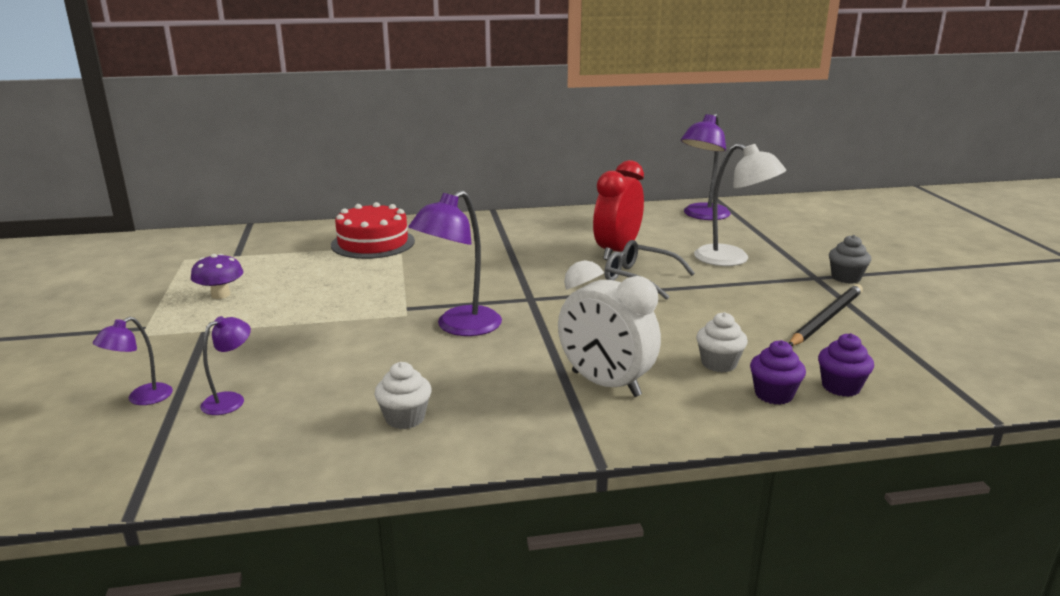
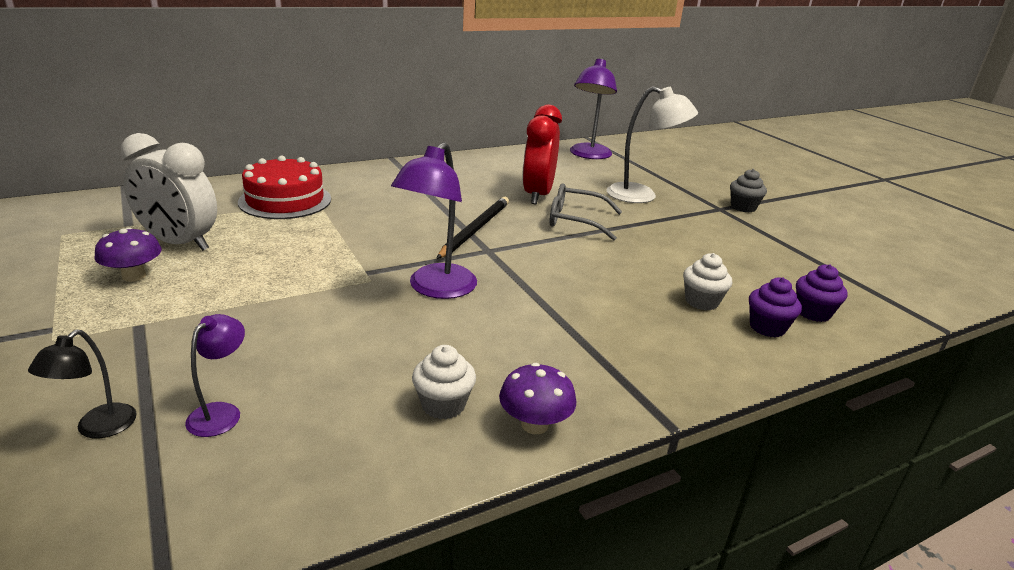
camera: 20 degrees left, 5 degrees up
(142, 399) = (98, 428): purple lamp -> black lamp
(473, 444) = (534, 424): none -> purple mushroom
(605, 384) = (618, 336): white clock -> white clock (179, 243)
(826, 318) = (755, 247): black pencil -> black pencil (475, 229)

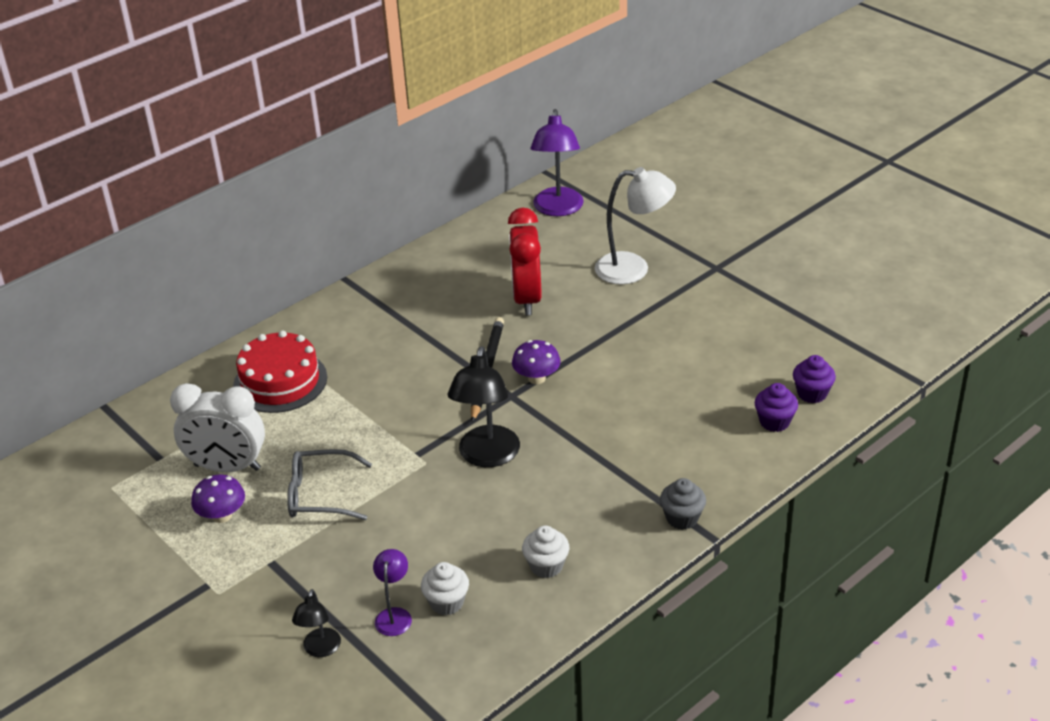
camera: 10 degrees left, 10 degrees up
(436, 289) = (487, 456): purple lamp -> black lamp
(534, 424) = (617, 563): purple mushroom -> purple mushroom (536, 378)
(576, 221) = (578, 329): grey glasses -> grey glasses (320, 494)
(701, 301) = (716, 407): white cupcake -> white cupcake (446, 602)
(743, 207) = (739, 258): grey cupcake -> grey cupcake (682, 518)

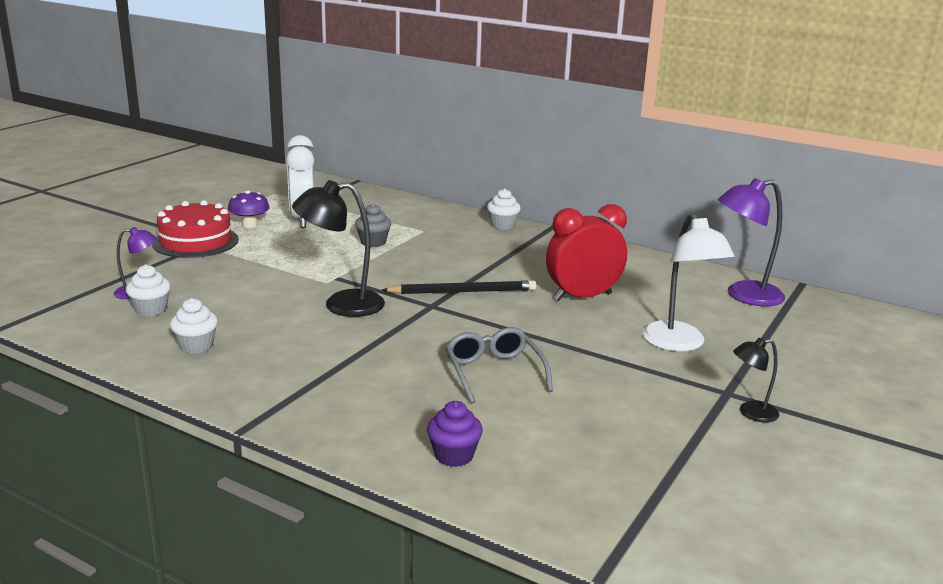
camera: 70 degrees right, 15 degrees down
(280, 381) = (408, 222): red cake -> red cake (195, 241)
(320, 494) = (278, 251): grey glasses -> grey glasses (494, 372)
(320, 649) = (103, 272): black lamp -> black lamp (751, 413)
(325, 313) = (502, 225): none -> white cupcake
(536, 378) = (463, 314): purple mushroom -> none
(682, 518) = (270, 409): grey cupcake -> grey cupcake (373, 242)
(812, 393) = (522, 480): purple cupcake -> none

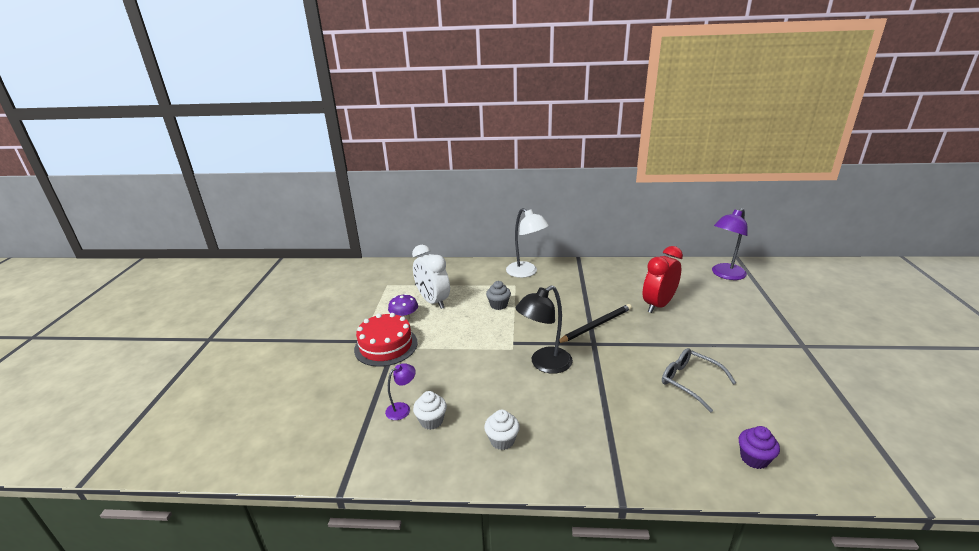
camera: 25 degrees left, 5 degrees up
(502, 225) = (552, 266): white cupcake -> none
(679, 344) = (741, 320): white lamp -> white lamp (526, 272)
(751, 413) = (830, 355): black lamp -> none

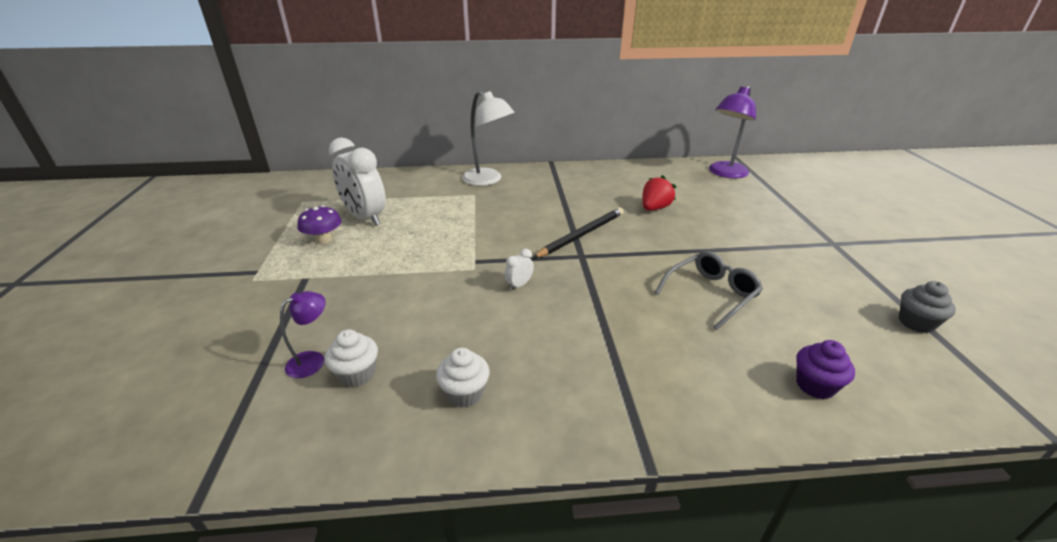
camera: 10 degrees left, 5 degrees up
(386, 346) = (294, 276): red cake -> none
(498, 305) = (454, 218): grey cupcake -> grey cupcake (916, 323)
(544, 364) = (519, 285): black lamp -> white clock
(658, 305) = (654, 208): red clock -> red strawberry
(690, 382) = (711, 294): grey glasses -> grey glasses turned 105 degrees clockwise

